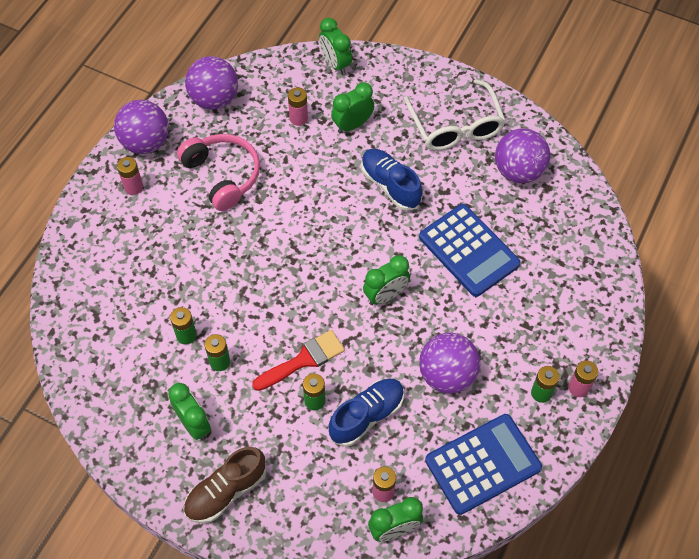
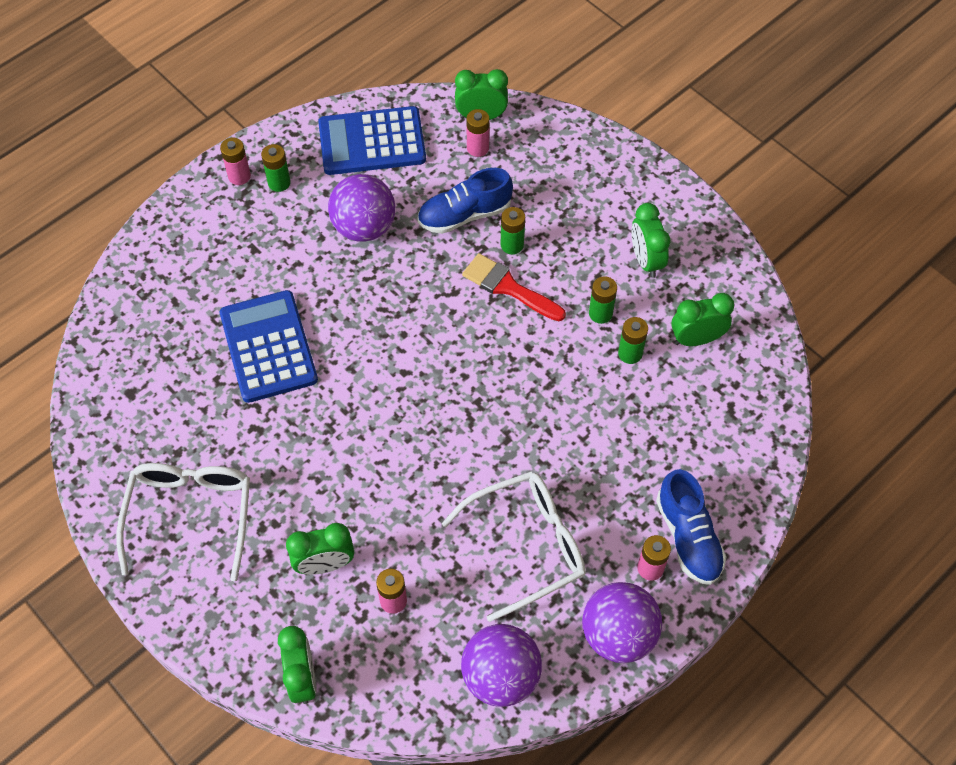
camera: 160 degrees left, 0 degrees up
(222, 175) = (527, 545): pink headphones -> white glasses
(226, 491) = (630, 192): brown shoe -> none
(303, 360) = (508, 287): red brush -> red brush turned 45 degrees clockwise
(385, 295) = (388, 327): green clock -> green clock (696, 339)
(390, 185) = (318, 459): blue shoe -> blue shoe (688, 537)
(518, 171) = (151, 425): purple ball -> none

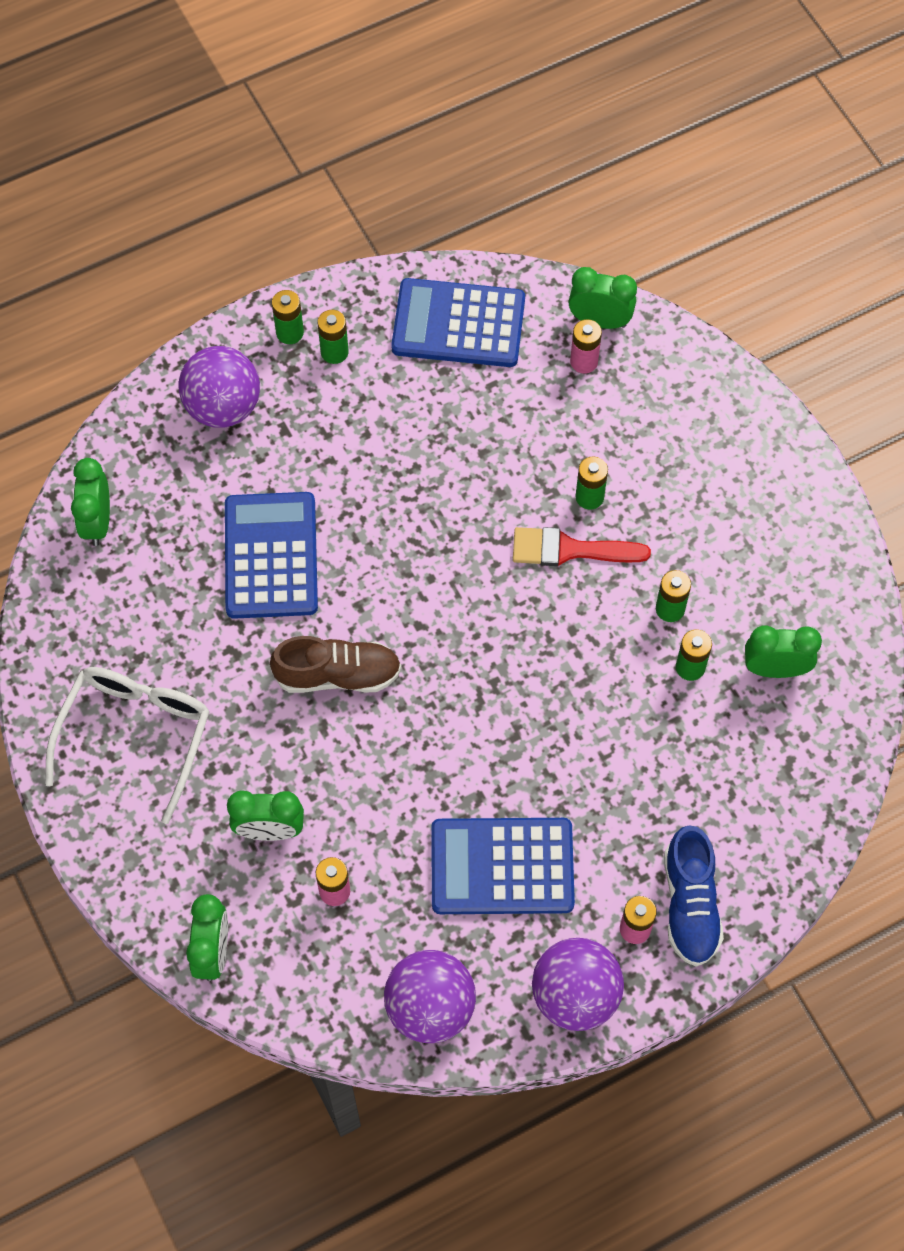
camera: 15 degrees right, 5 degrees up
(239, 176) = (290, 333): pink battery -> green battery
(348, 426) = (338, 675): none -> brown shoe
(364, 227) = (420, 433): purple ball -> purple ball (223, 407)
(464, 215) = (543, 445): blue shoe -> none
(508, 287) = (570, 550): red brush -> red brush turned 45 degrees counterclockwise
(527, 545) = (502, 867): white glasses -> blue calculator
(646, 260) = (745, 555): green clock -> green clock (97, 522)

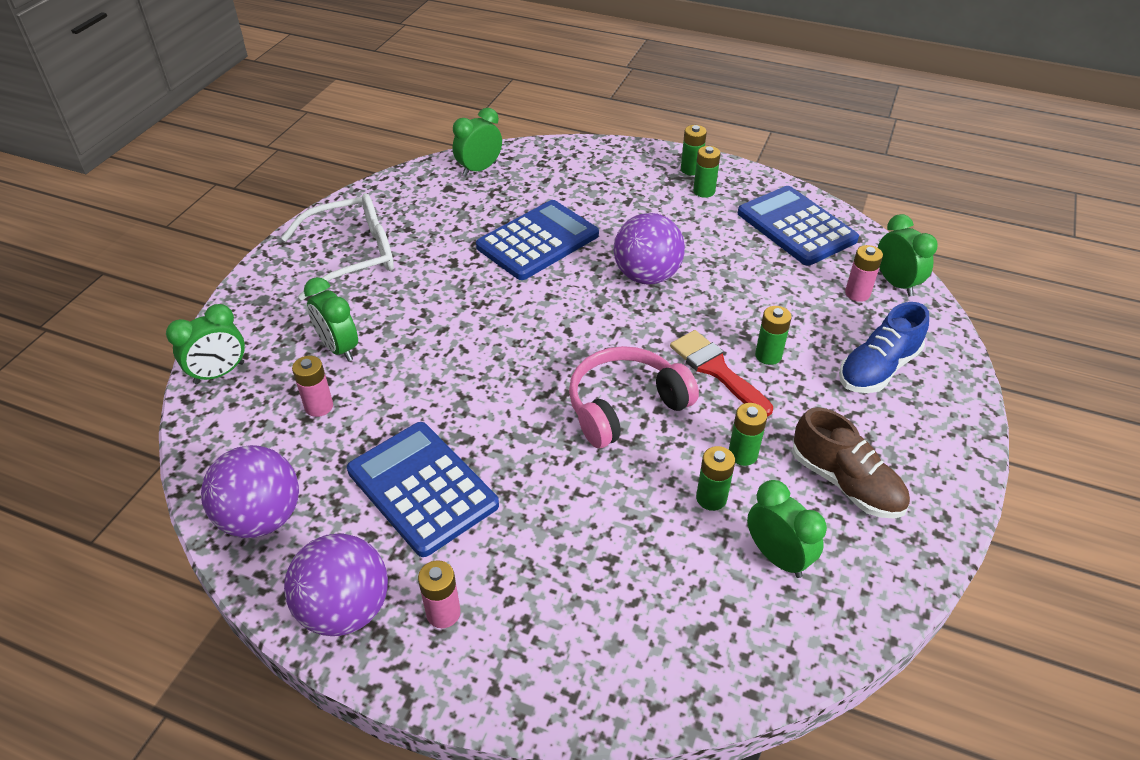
camera: 50 degrees right, 20 degrees down
(223, 407) = (610, 172): purple ball -> purple ball (646, 276)
(338, 675) = (488, 314): brown shoe -> brown shoe (846, 483)
(548, 651) = (625, 406): none -> pink headphones
(690, 904) = (502, 640): blue shoe -> blue shoe (877, 369)

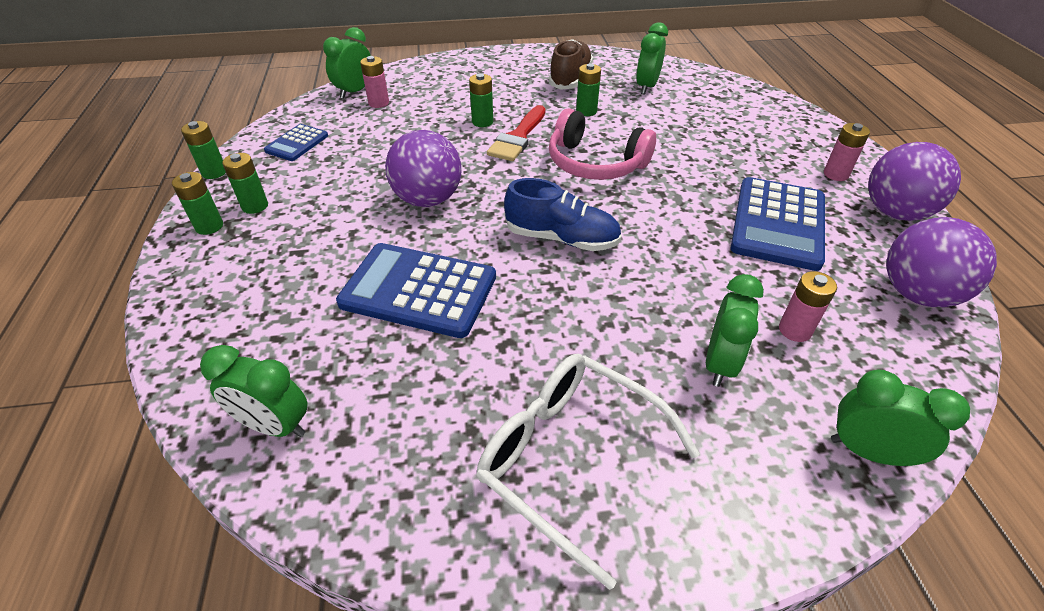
camera: 120 degrees left, 0 degrees up
(711, 498) = (633, 113): green battery -> green battery (214, 172)
(796, 226) = (297, 143): blue calculator -> blue calculator, size x0.53
(877, 369) = (459, 84): blue shoe -> blue shoe (562, 238)

